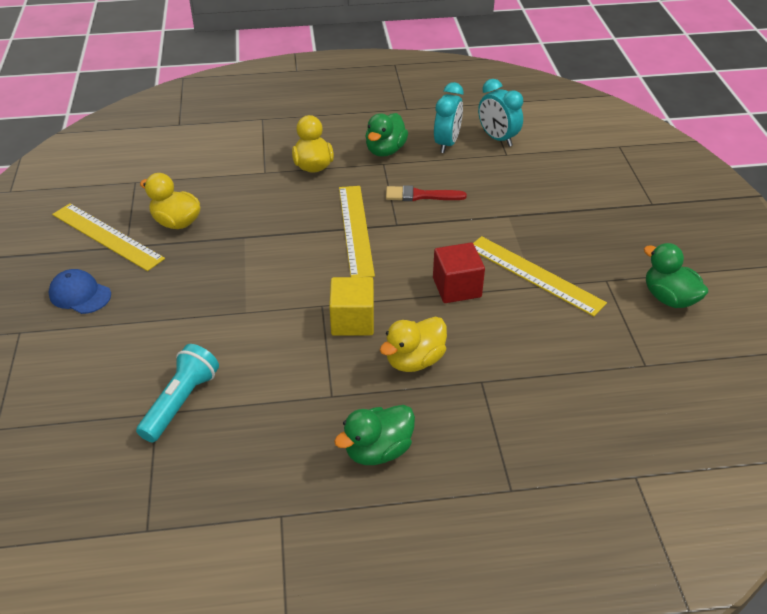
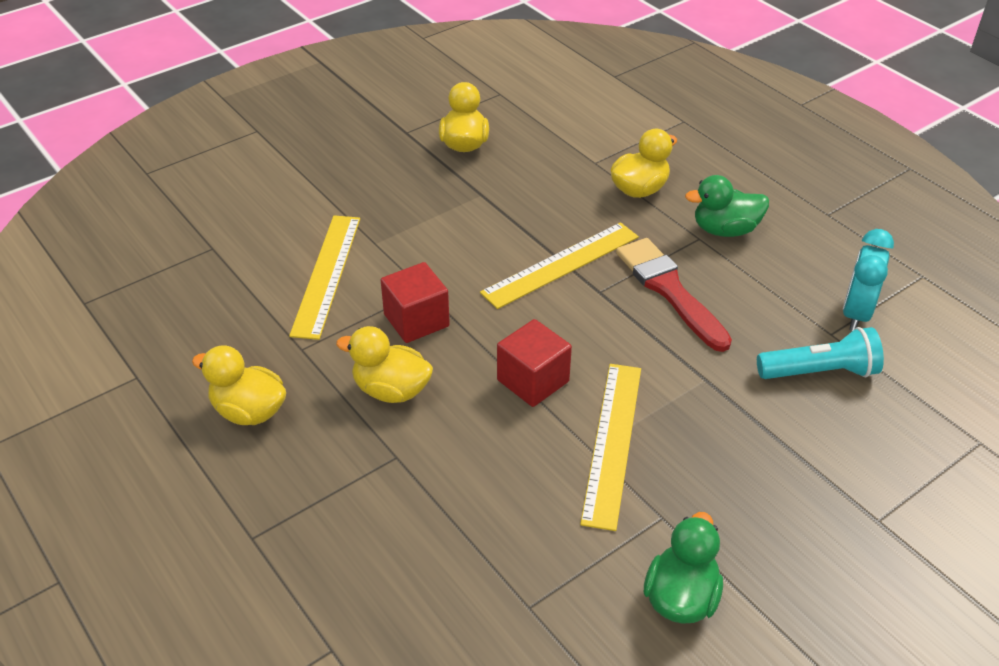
camera: 60 degrees right, 0 degrees up
(80, 294) = (323, 138): blue cap -> none
(107, 236) = (409, 115): yellow ruler -> yellow ruler (326, 274)
(181, 402) = (234, 256): turquoise flashlight -> turquoise flashlight (820, 372)
(352, 321) = (416, 320): yellow cube -> red cube
(378, 450) = (249, 411): green duck -> yellow duck
(420, 195) = (669, 290): red brush -> red brush, size x1.53
(447, 143) = (794, 273): turquoise clock -> none

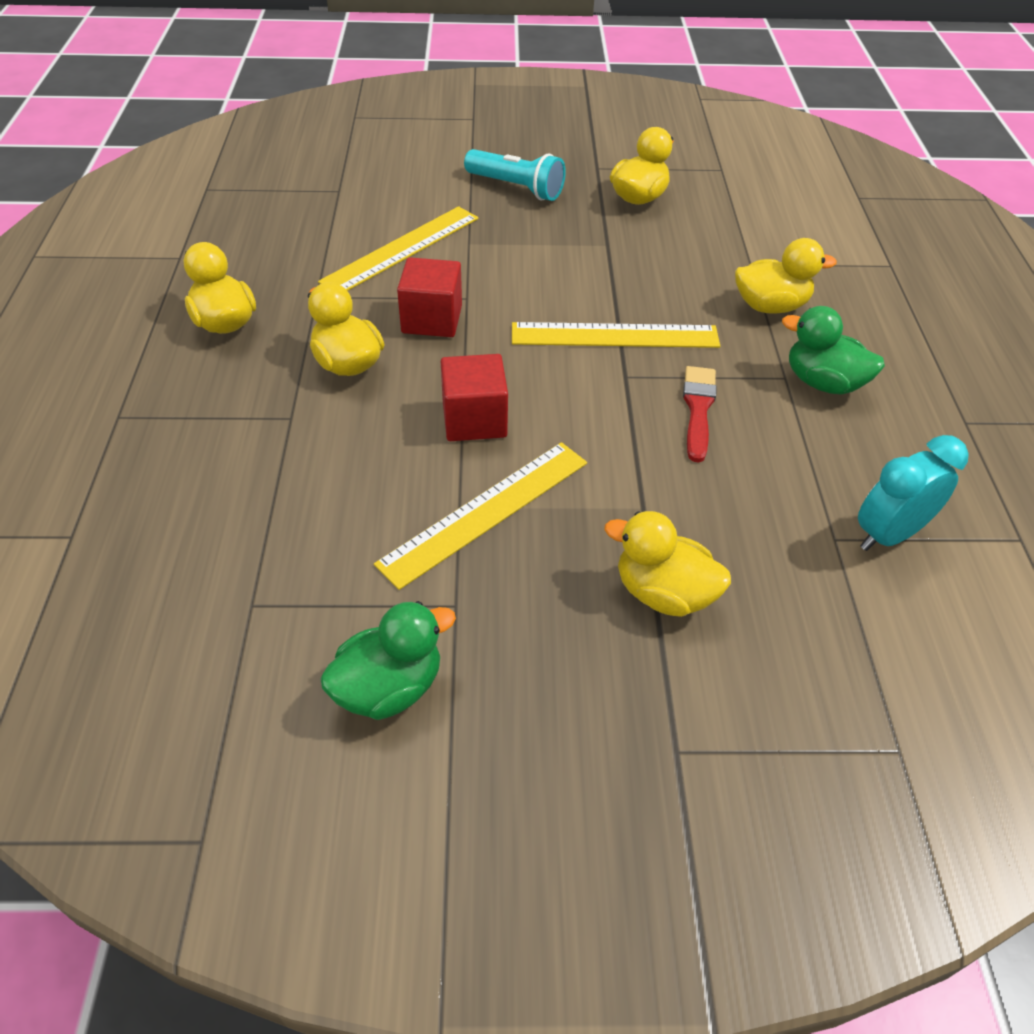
camera: 35 degrees right, 5 degrees up
(669, 290) = (698, 409): red brush -> red brush, size x0.65
(774, 428) = (663, 593): none -> yellow duck
(820, 372) = (778, 568): turquoise flashlight -> turquoise flashlight (516, 188)

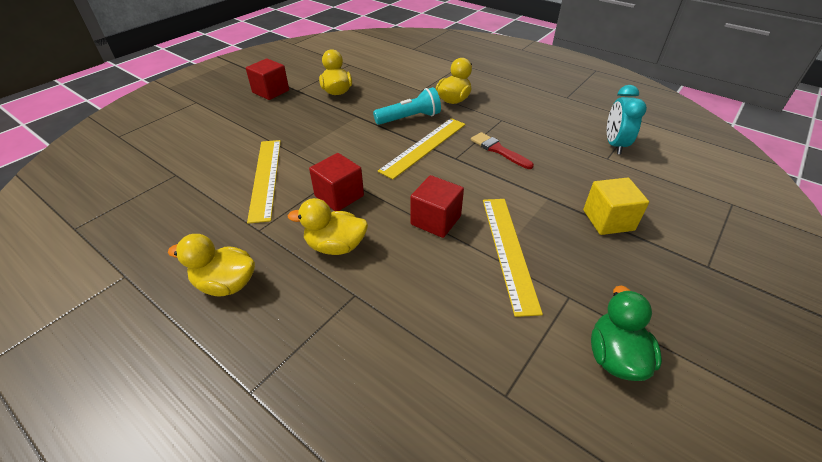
camera: 50 degrees left, 5 degrees down
(516, 188) = (275, 118): turquoise flashlight -> turquoise flashlight (409, 118)
(565, 151) = (271, 91): none -> red cube
(663, 593) = (608, 220): yellow duck -> yellow cube
(823, 383) = (514, 113): green duck -> none

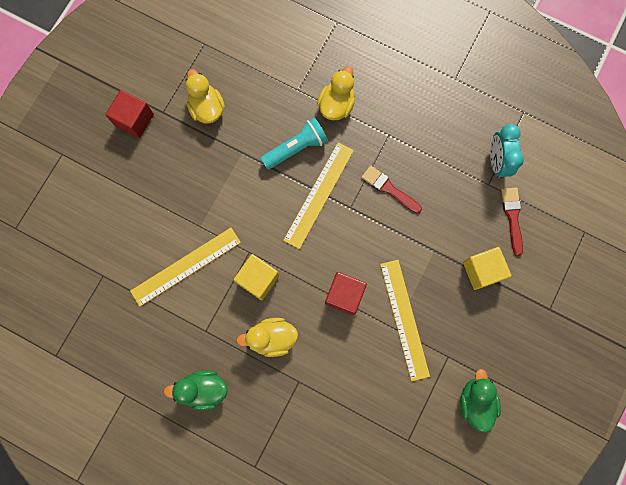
camera: 10 degrees left, 35 degrees up
(226, 284) = (203, 389): yellow duck -> green duck
(265, 178) = (186, 266): yellow ruler -> yellow ruler turned 75 degrees clockwise
(339, 196) = (258, 279): red cube -> yellow cube
(639, 183) = (512, 217): none -> red brush

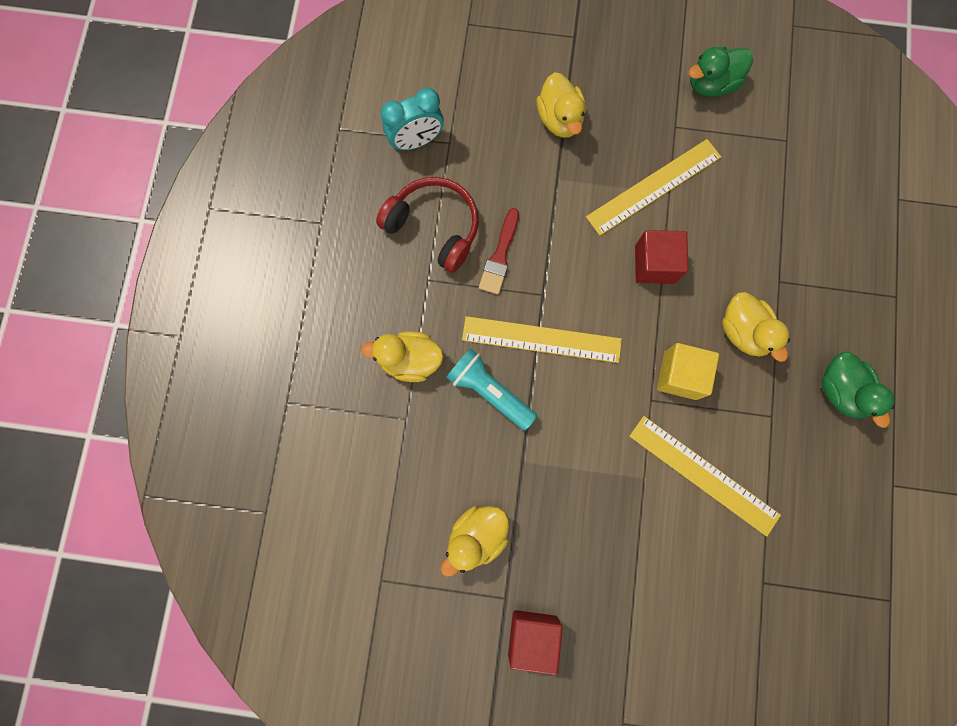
camera: 110 degrees left, 0 degrees up
(426, 152) = (434, 227): none -> red headphones
(482, 270) = (559, 119): yellow cube -> yellow duck
(512, 217) = (481, 104): red brush -> none

